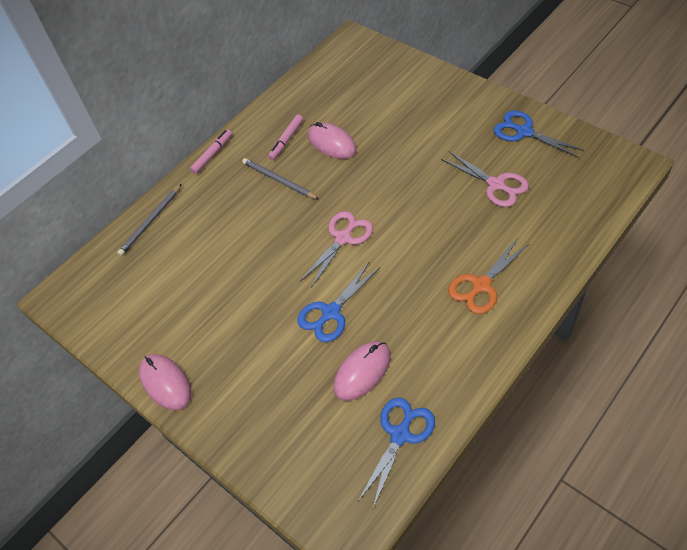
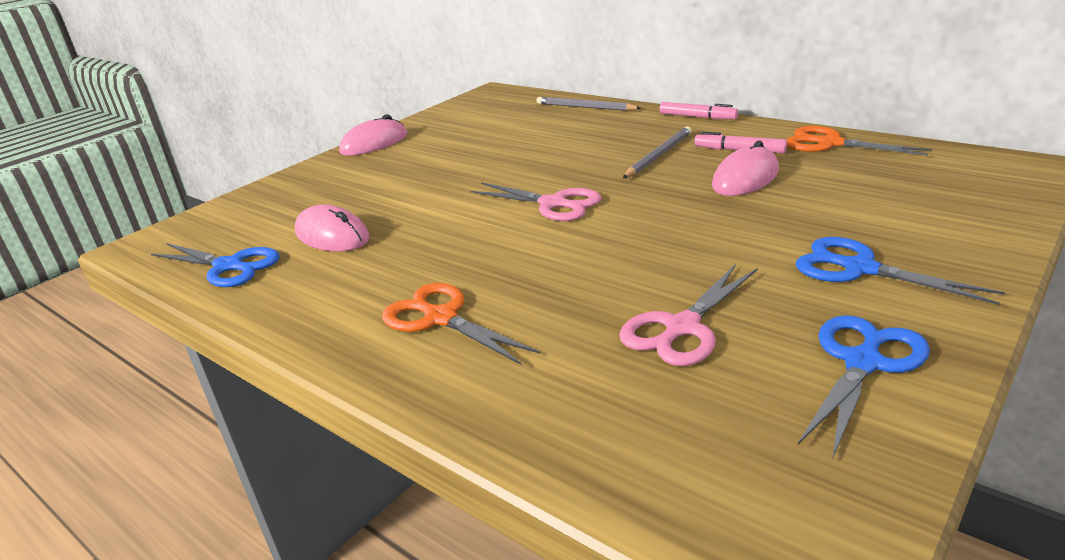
camera: 85 degrees right, 25 degrees down
(292, 99) = (830, 143): none -> orange scissors
(331, 312) = (429, 209): blue scissors -> blue scissors (860, 269)

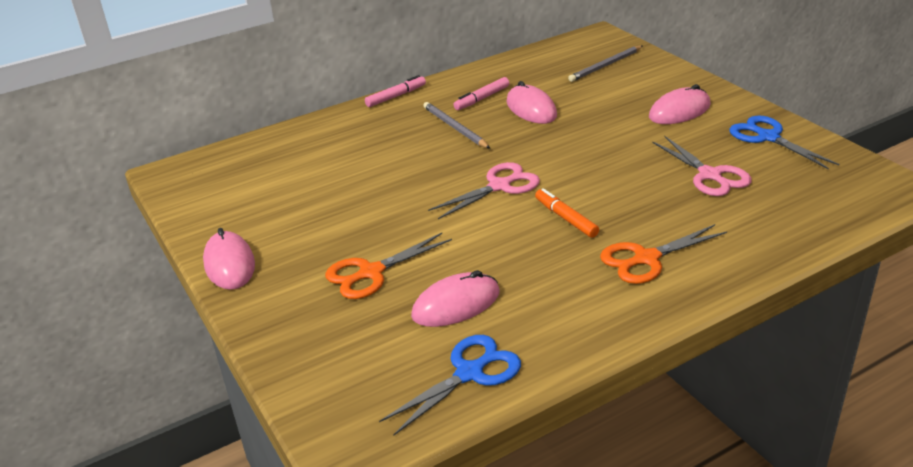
camera: 70 degrees left, 5 degrees up
(507, 252) = (566, 218): none -> orange marker
(585, 107) = (299, 135): grey pencil -> grey pencil (605, 66)
(830, 143) = (507, 69): orange scissors -> orange scissors (371, 273)
(860, 269) = (679, 111): blue scissors -> pink mouse

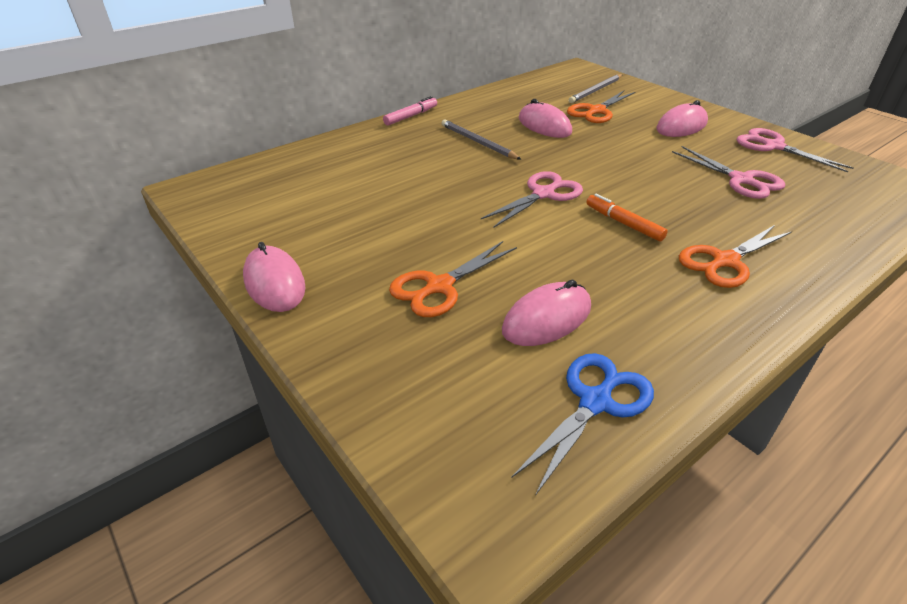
camera: 10 degrees left, 5 degrees up
(482, 99) = (494, 117): pink marker -> none
(595, 92) = (596, 111): none -> orange scissors
(768, 137) = (773, 146): blue scissors -> pink scissors

